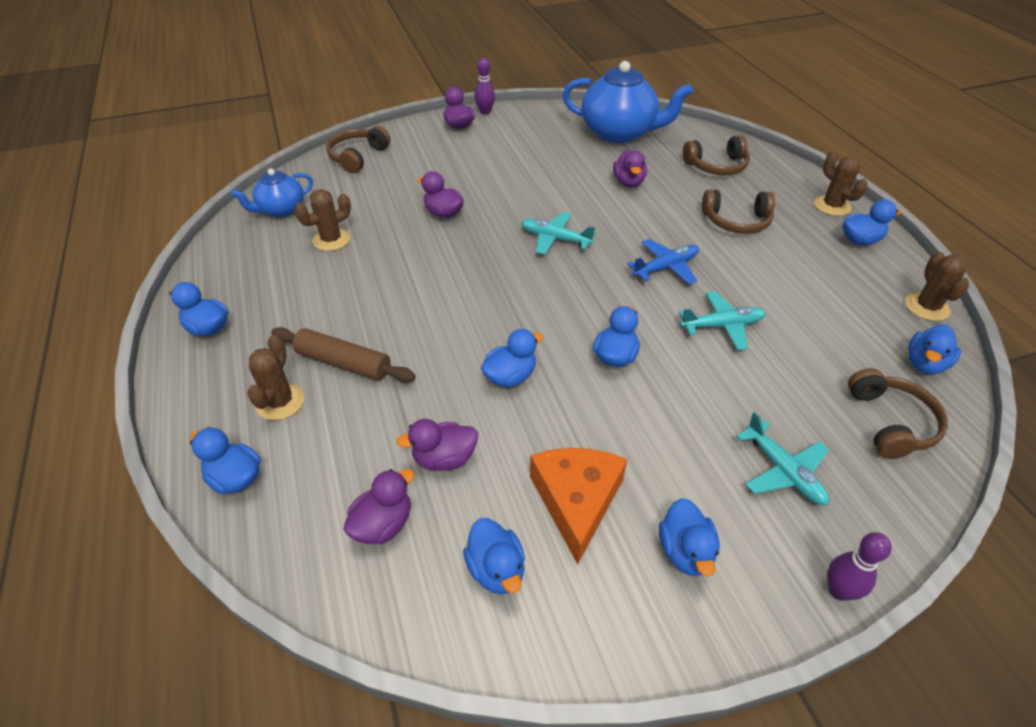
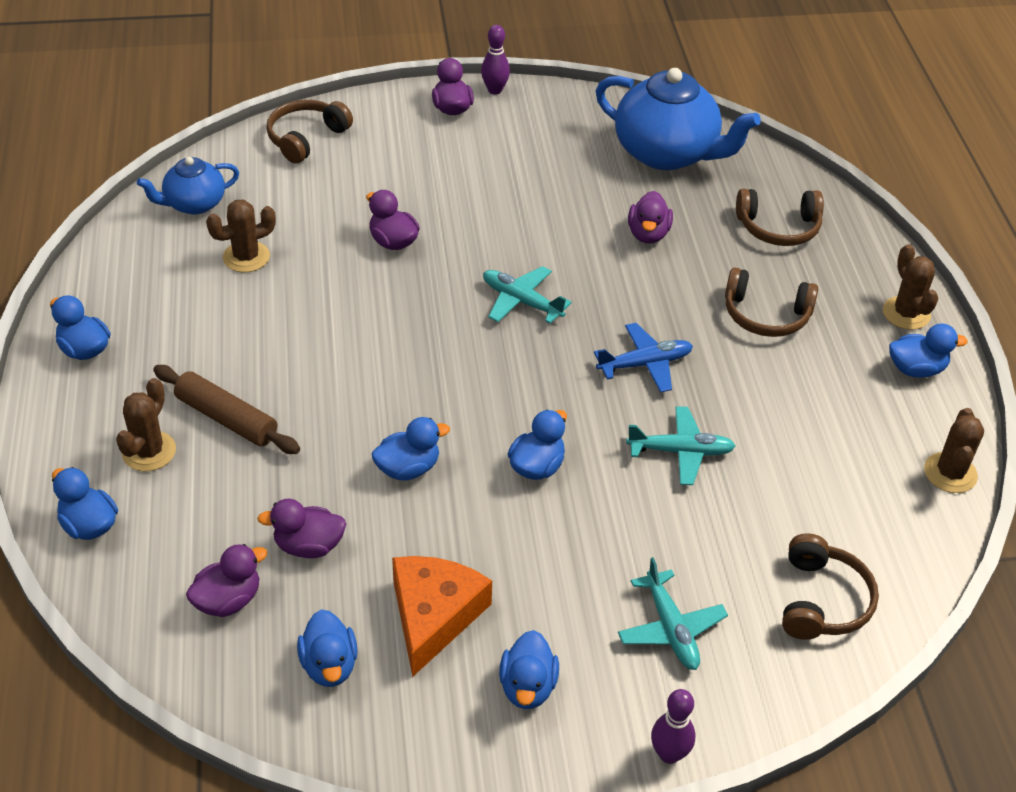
camera: 10 degrees right, 0 degrees up
(924, 363) = (904, 541): blue duck -> none

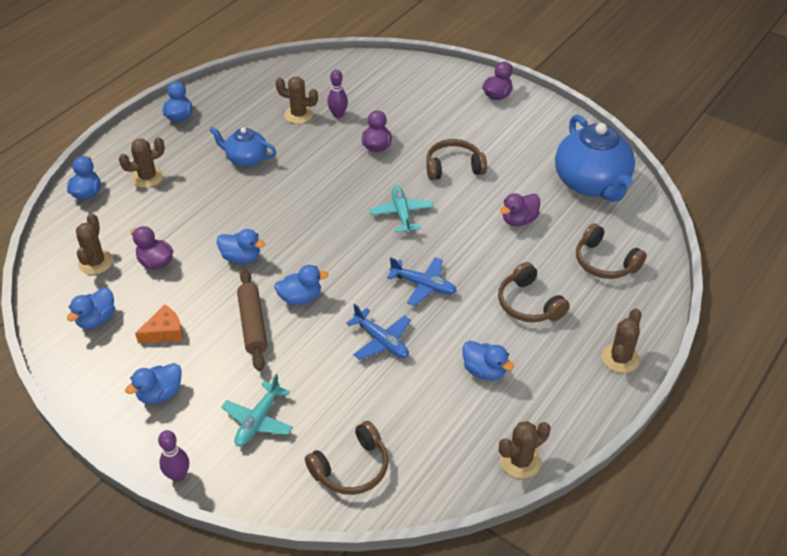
camera: 45 degrees right, 0 degrees up
(194, 204) = (308, 76): blue teapot -> blue teapot (246, 159)
(226, 418) = (196, 183): brown rolling pin -> brown rolling pin (252, 325)
(228, 600) = (96, 262): purple duck -> brown cactus
(306, 138) = (401, 72): brown headphones -> brown headphones (453, 167)
(434, 615) = (164, 331): orange cheese -> orange cheese, size x0.61
(495, 90) = (534, 97): purple bowling pin -> purple bowling pin (338, 115)
(681, 451) = (381, 341): turquoise plane -> blue plane
(916, 369) = (581, 392): blue duck -> blue duck (484, 371)

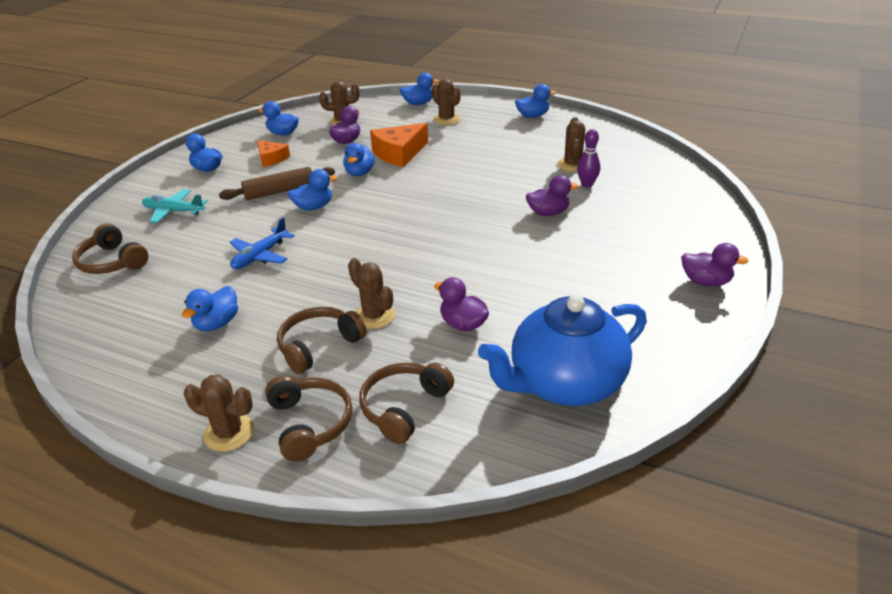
camera: 80 degrees right, 10 degrees down
(178, 475) = (127, 190): purple bowling pin -> none
(211, 223) = (399, 153): none -> orange cheese
(246, 159) = (491, 152): blue teapot -> none
(300, 298) = (313, 207): blue duck -> blue duck turned 90 degrees counterclockwise
(401, 213) = (445, 242): turquoise plane -> none
(423, 285) = (339, 270): blue plane -> none
(453, 167) = (539, 265): brown headphones -> brown headphones (310, 423)
(520, 461) = (91, 361): brown cactus -> brown cactus (374, 316)

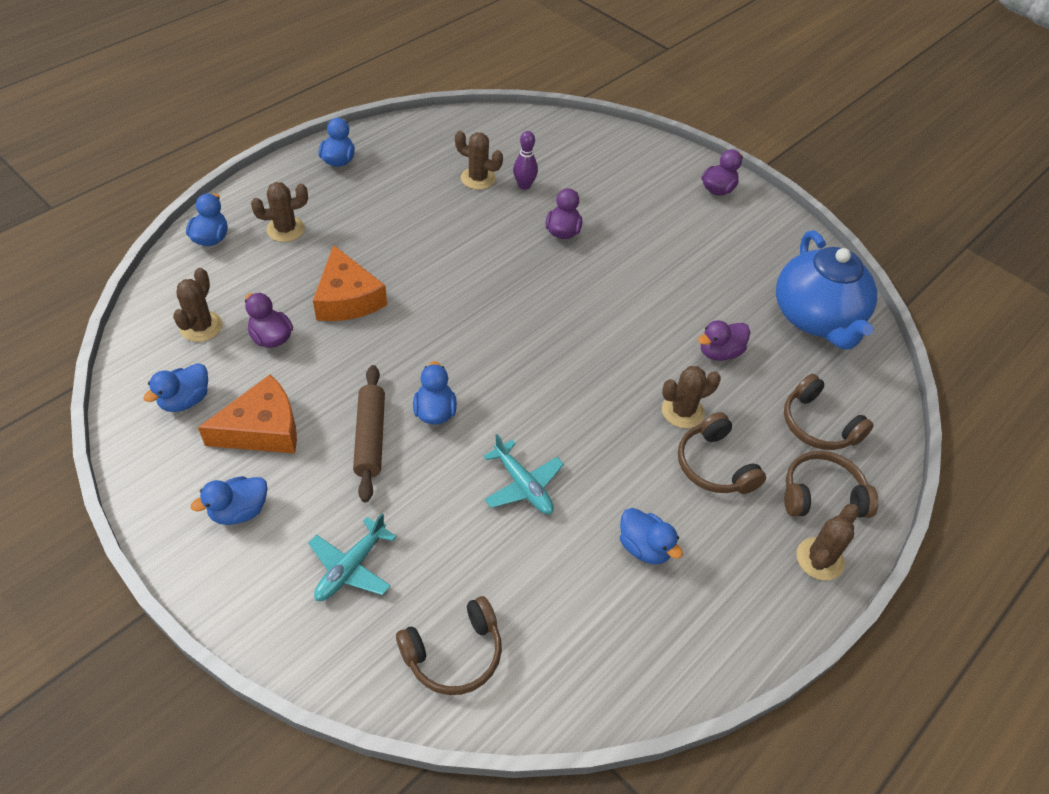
camera: 75 degrees left, 15 degrees up
(260, 256) = (523, 485): blue plane -> turquoise plane
(271, 158) = (262, 429): orange cheese -> orange cheese, size x1.63
(359, 173) = (374, 348): blue duck -> none

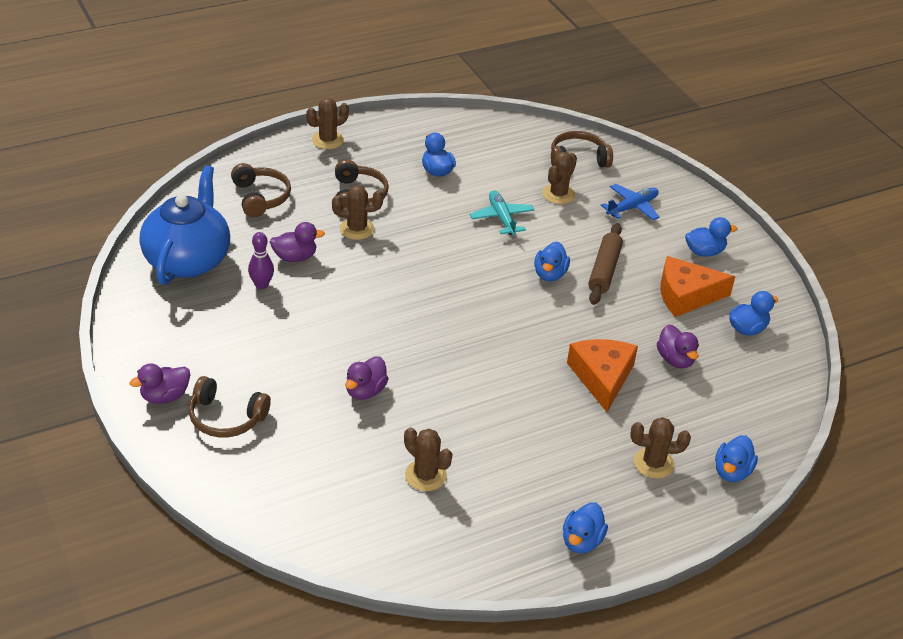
camera: 160 degrees left, 10 degrees down
(201, 327) = (737, 384): brown cactus -> brown cactus (558, 194)
(351, 568) = (632, 207): turquoise plane -> blue plane
(524, 185) = (377, 453): purple bowling pin -> purple bowling pin (261, 285)
(822, 495) = (296, 165): brown headphones -> brown headphones (226, 418)

